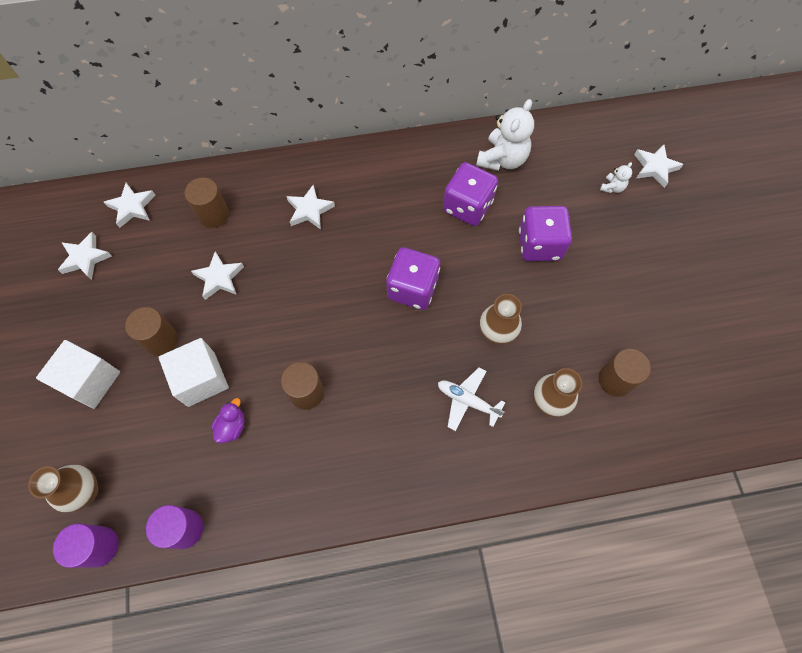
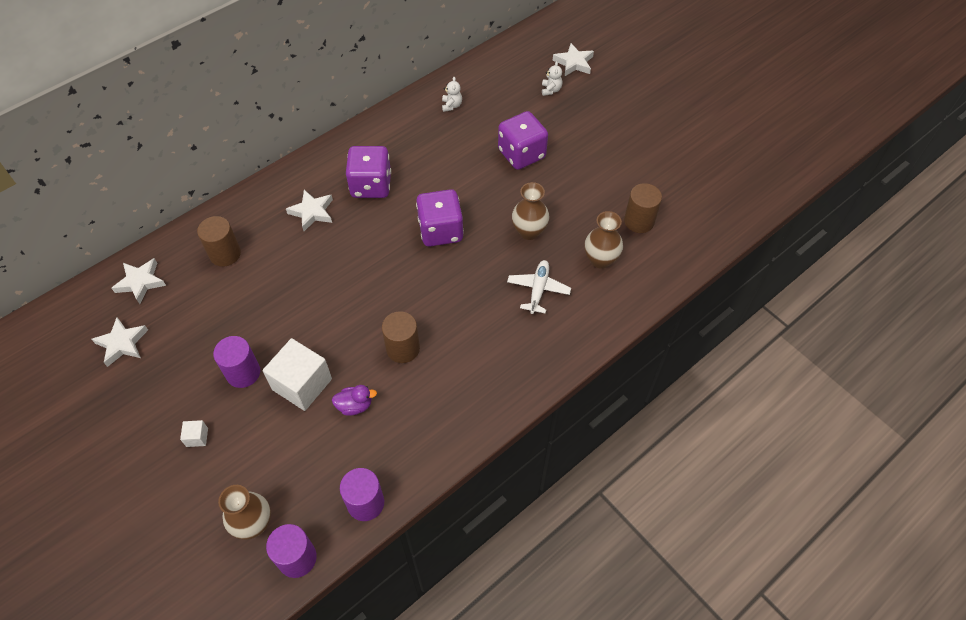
camera: 30 degrees left, 10 degrees down
(90, 381) = (197, 437): white cube -> white cube, size x0.44
(161, 340) = (243, 373): brown cylinder -> purple cylinder
(219, 278) = (265, 300): white star -> none
(232, 426) = (355, 405): purple duck -> purple duck turned 90 degrees clockwise
(467, 206) = (446, 151): purple dice -> purple dice (371, 185)
(467, 401) = (538, 289): white plane -> white plane turned 105 degrees clockwise
(502, 159) = (451, 105): white teddy bear -> white teddy bear, size x0.47

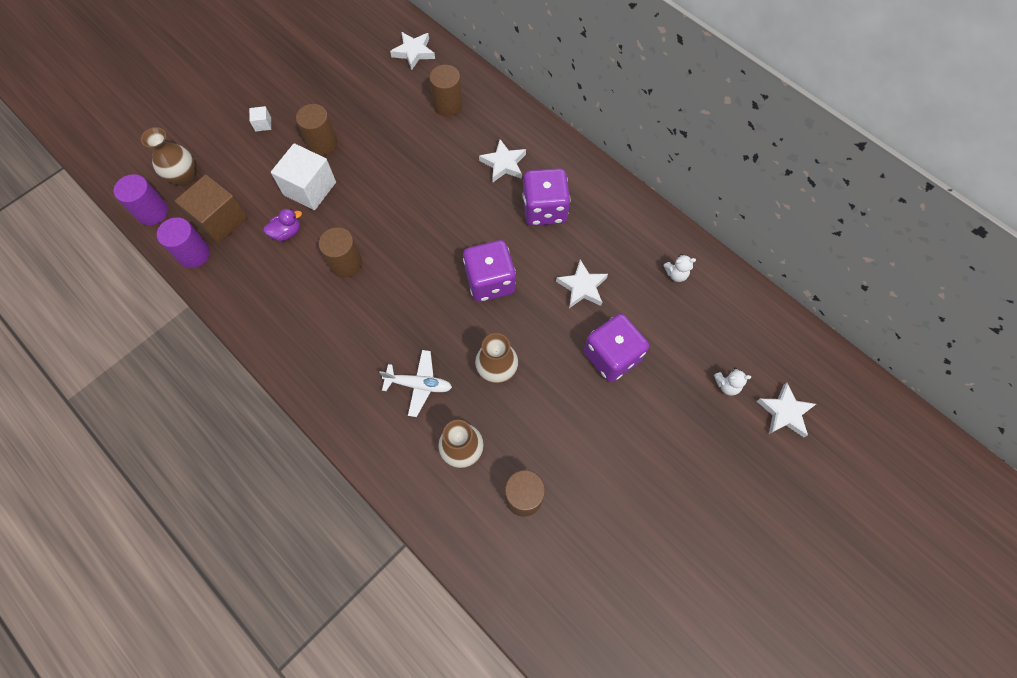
camera: 85 degrees right, 10 degrees up
(122, 343) = (352, 55): white star -> white star (582, 287)
(243, 373) = (322, 143): purple cylinder -> brown cylinder
(325, 477) = (220, 220): none -> brown cube
(355, 405) = (287, 232): purple duck -> purple duck turned 105 degrees counterclockwise

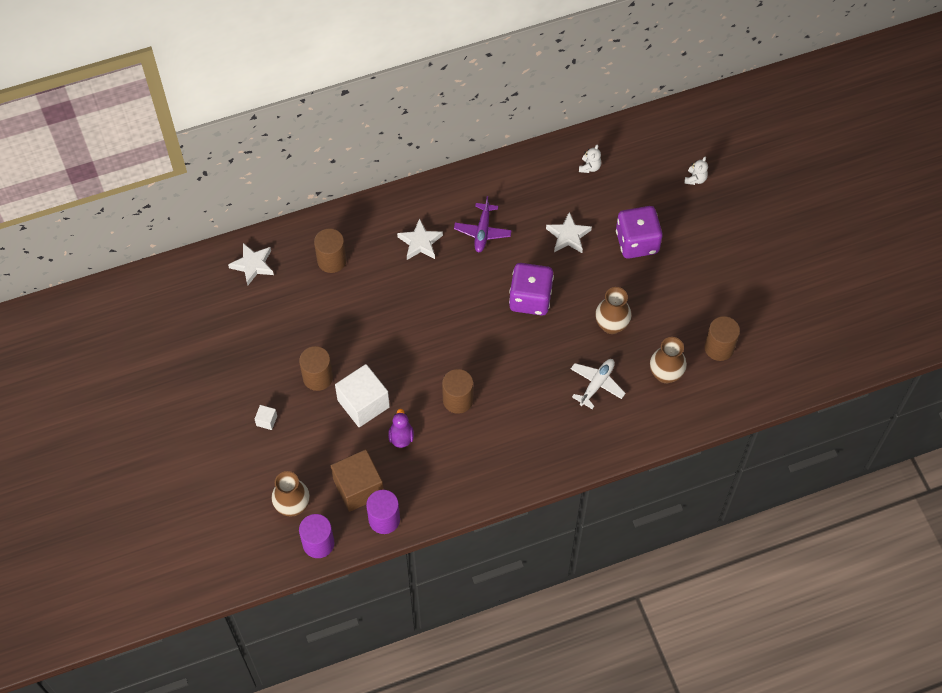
camera: 65 degrees left, 5 degrees down
(544, 209) = (482, 231): purple dice -> purple plane
(784, 412) = (732, 154): white star -> none

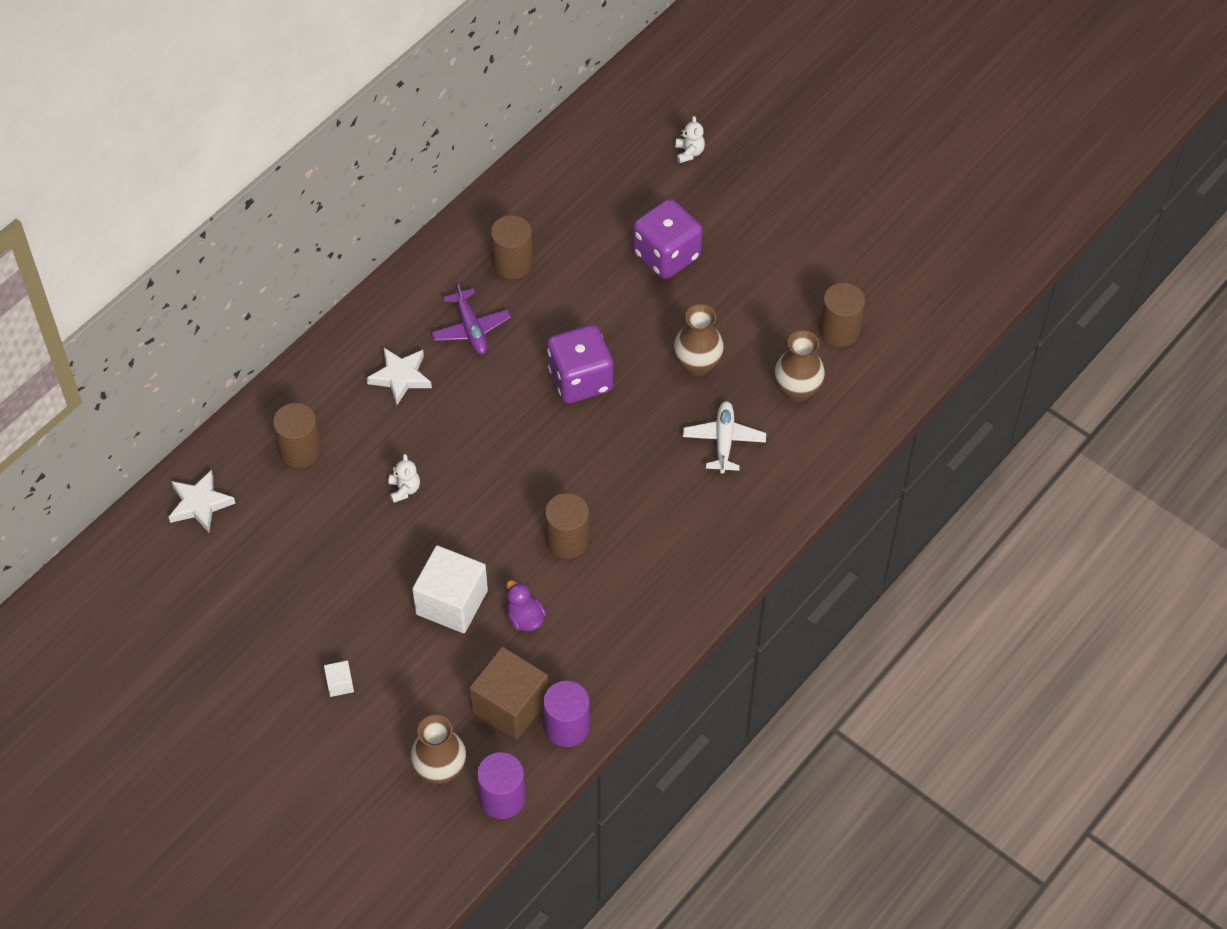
camera: 30 degrees left, 5 degrees down
(318, 377) = (373, 599): brown cylinder -> brown cylinder (512, 263)
(568, 236) = (579, 286): white star -> none
(589, 167) = (554, 195): white teddy bear -> white teddy bear (404, 489)

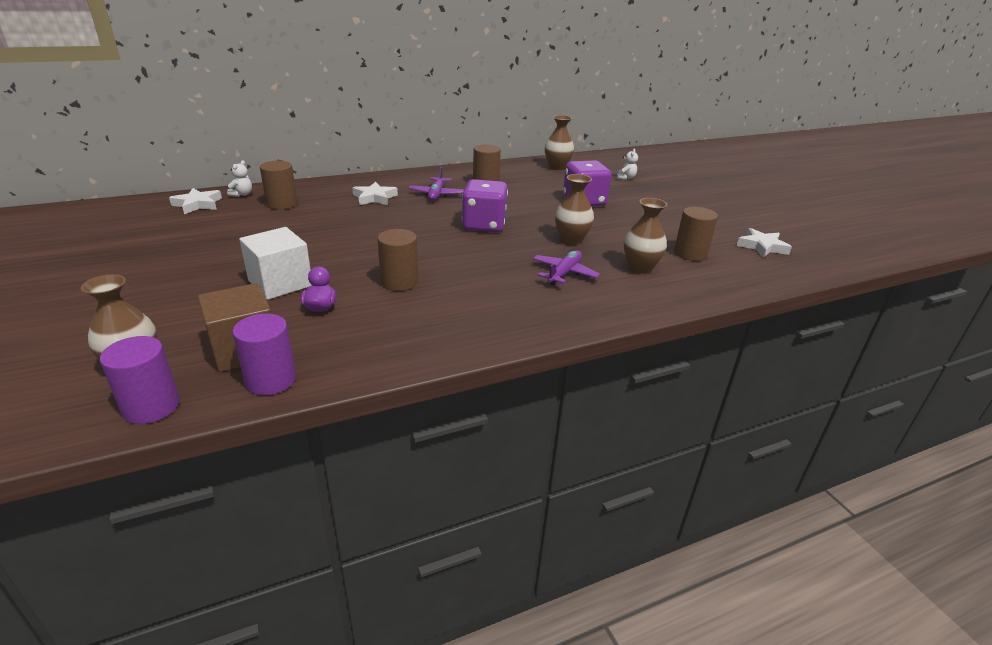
camera: 25 degrees right, 25 degrees down
(340, 684) = (146, 294): white cube -> none
(404, 489) = (320, 232): white teddy bear -> white teddy bear (242, 194)
(579, 160) = (557, 167): none -> brown vase
(724, 441) = (564, 273): white plane -> purple plane
(913, 274) = (762, 246): none -> white star

